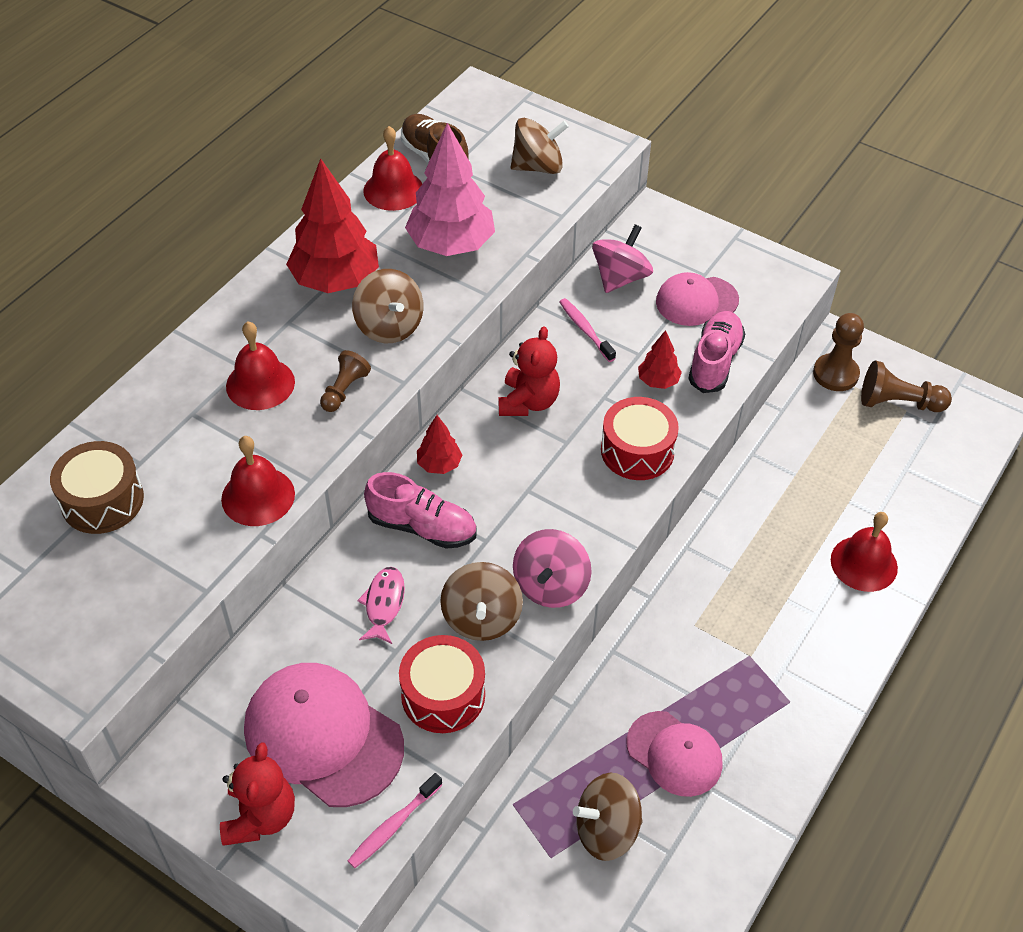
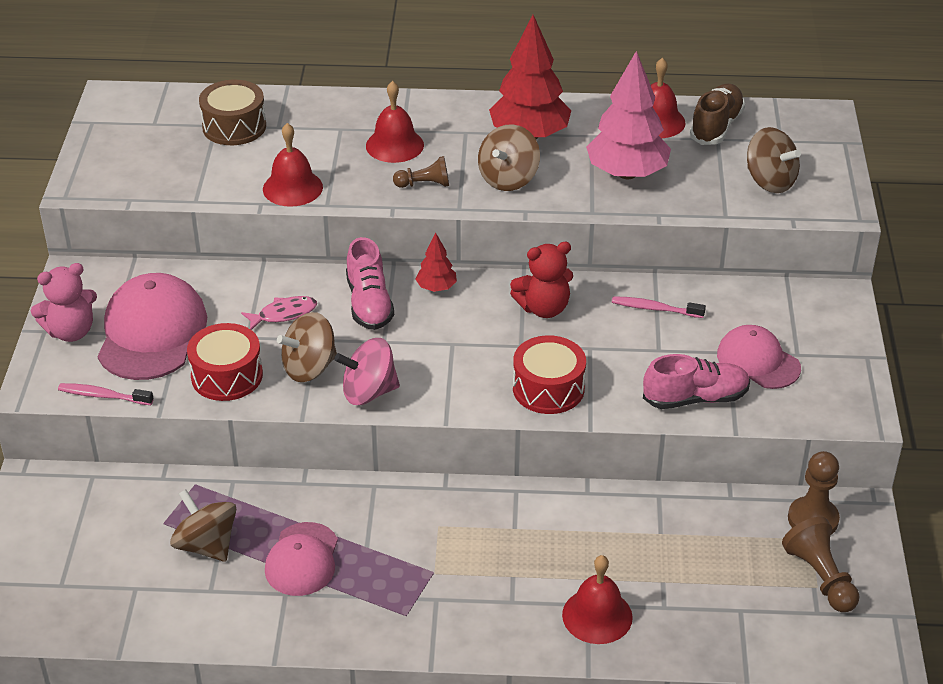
camera: 60 degrees right, 10 degrees down
(260, 816) = (71, 331): red teddy bear -> pink teddy bear
(585, 330) = (655, 309): pink toothbrush -> pink toothbrush turned 105 degrees counterclockwise
(620, 278) = (737, 306): pink spinning top -> none
(658, 381) = (638, 372): red tree -> none

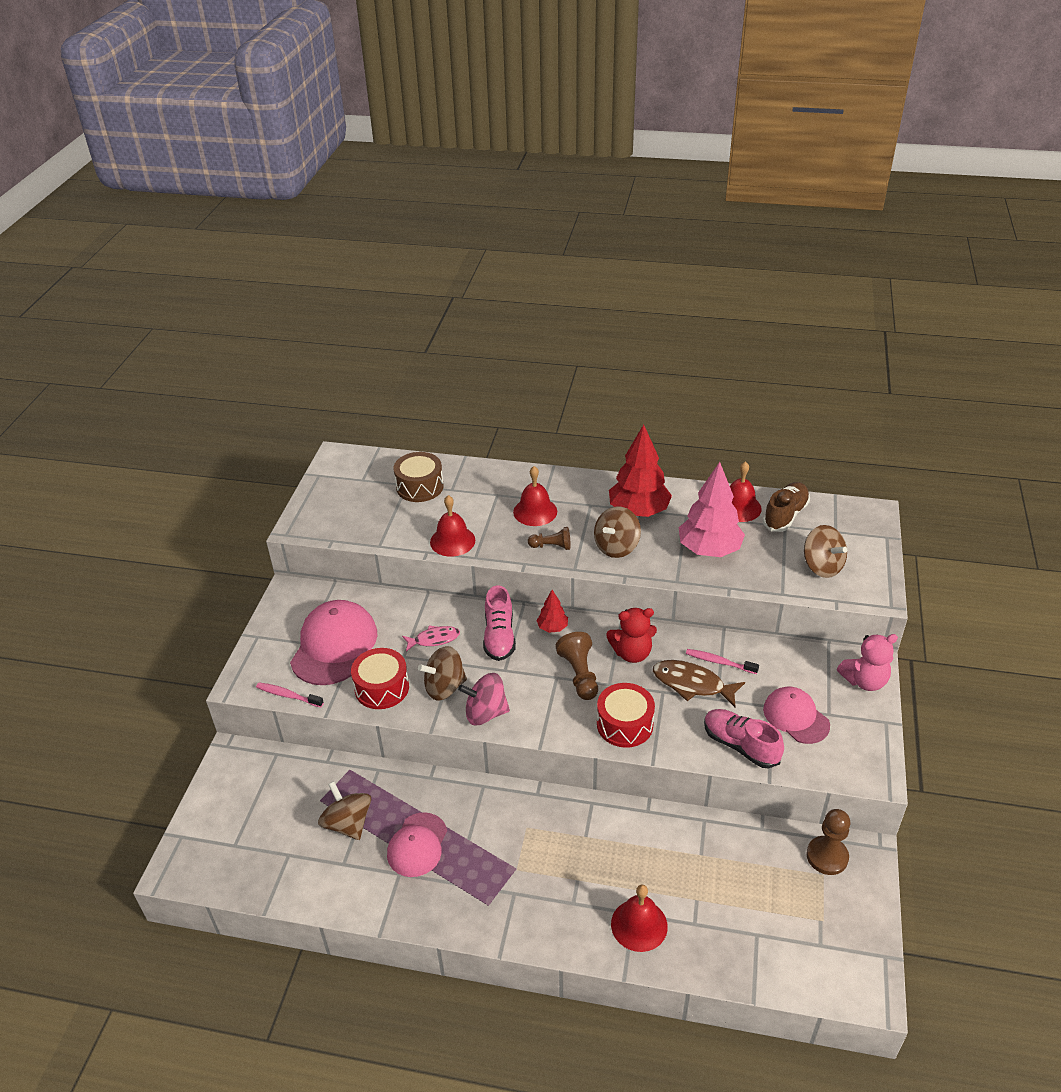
camera: 10 degrees right, 0 degrees up
(71, 331) = (276, 639): pink teddy bear -> pink teddy bear (864, 681)
(625, 336) = (692, 684): none -> brown fish
(695, 398) = (740, 745): pink shoe -> pink shoe turned 135 degrees counterclockwise
(820, 577) = (827, 912): brown pawn -> brown pawn (579, 674)

